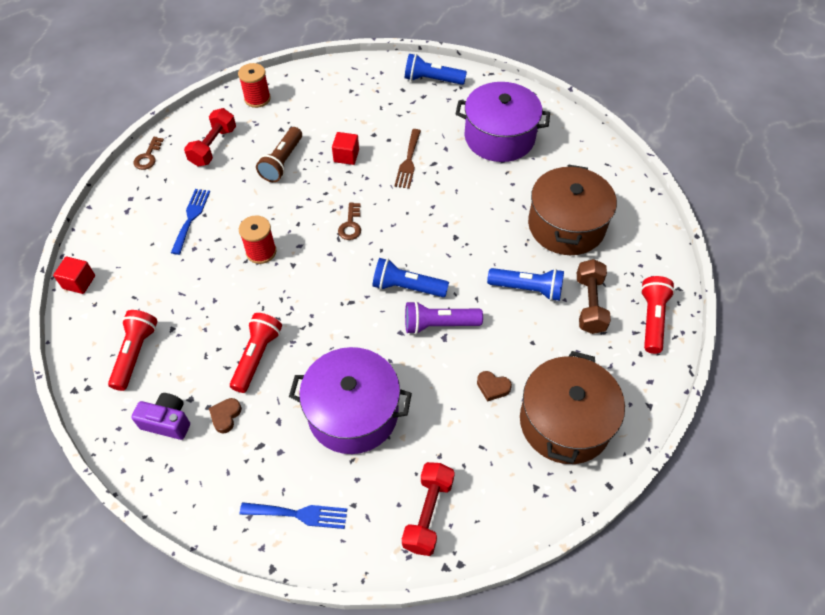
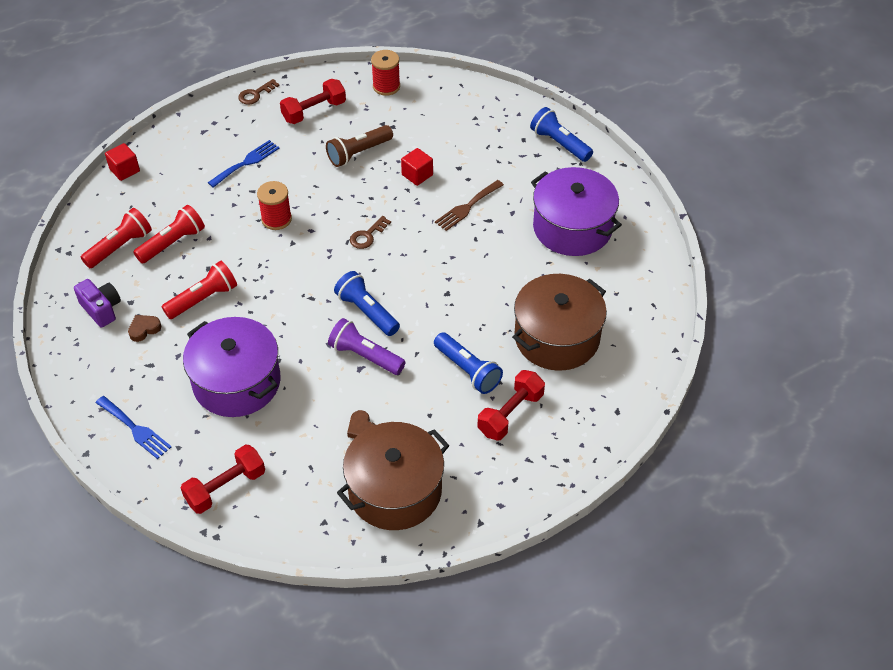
camera: 35 degrees right, 5 degrees down
(589, 304) = (510, 414): brown dumbbell -> red dumbbell
(652, 319) = (555, 458): red flashlight -> red flashlight (173, 243)

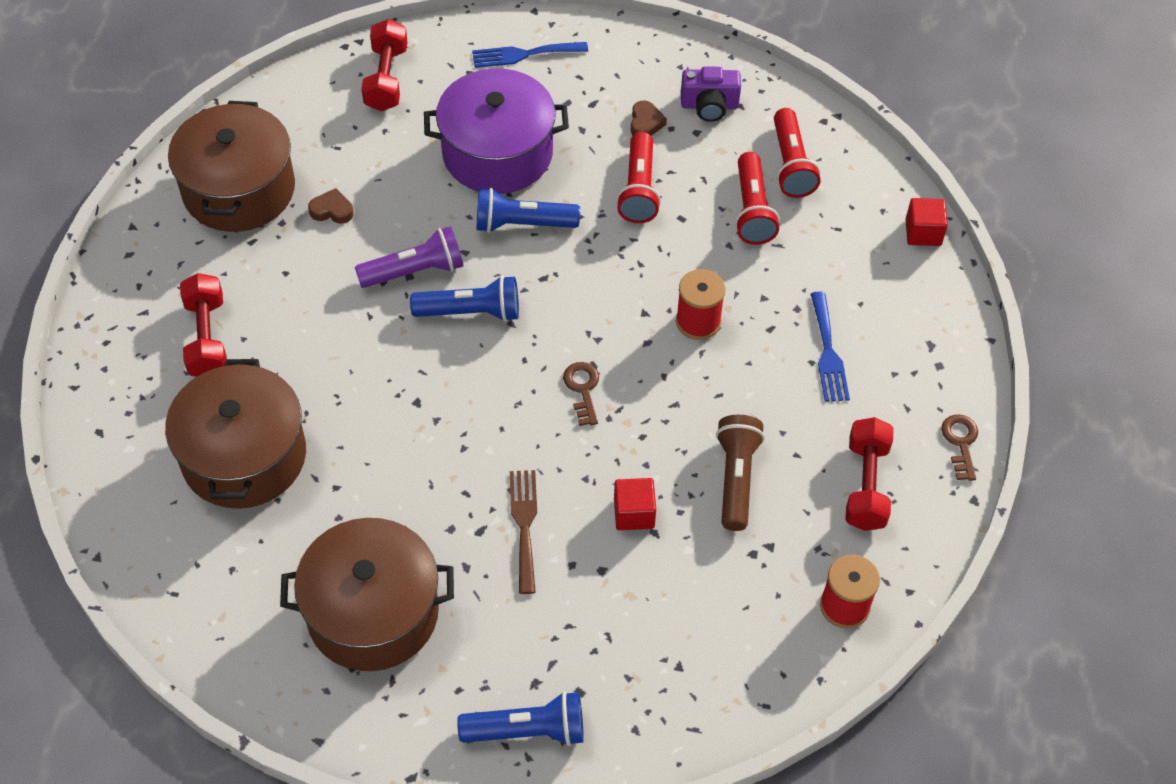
camera: 130 degrees right, 5 degrees up
(468, 370) = (298, 343): blue flashlight -> blue flashlight (522, 224)
(572, 227) = (373, 612): purple pot -> brown pot

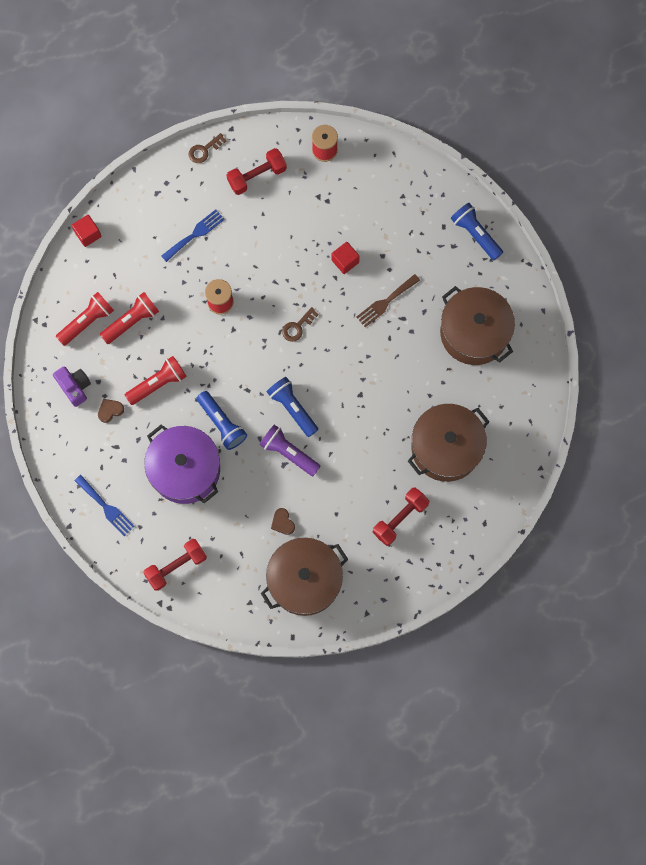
camera: 125 degrees left, 20 degrees up
(736, 478) = (294, 231): brown flashlight -> none

